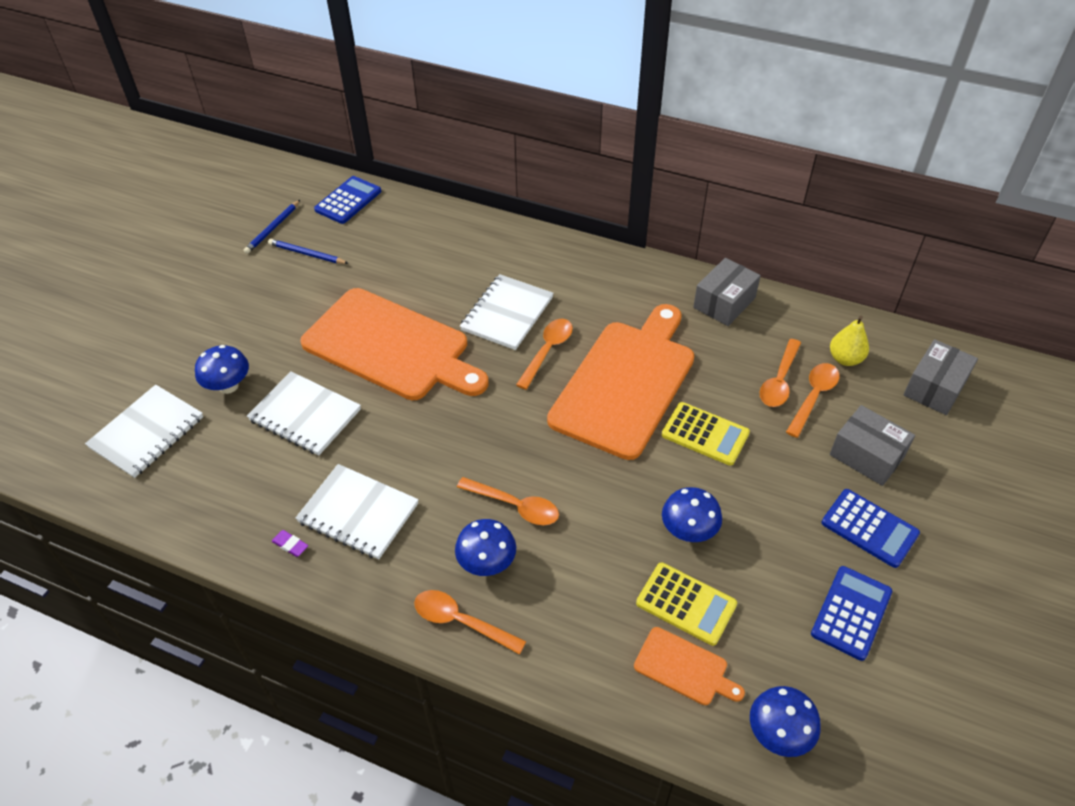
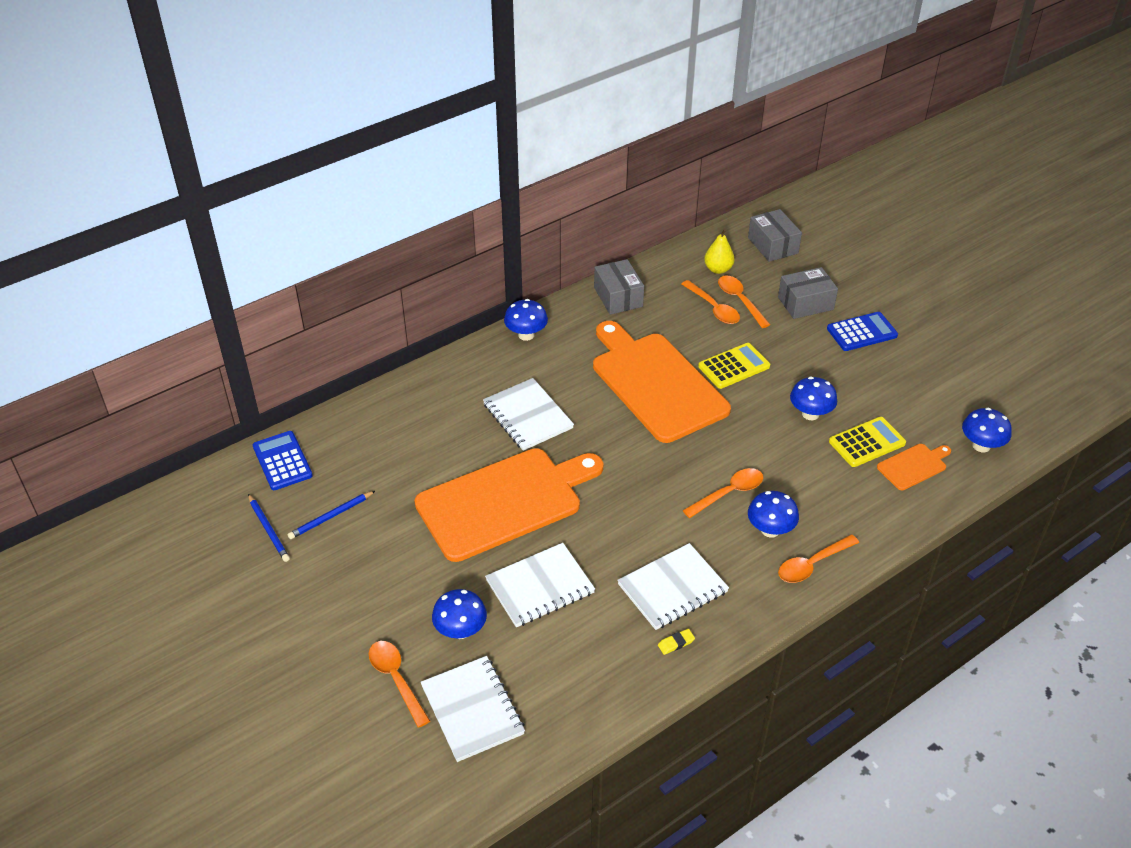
camera: 60 degrees left, 5 degrees down
(290, 545) = (676, 643): purple eraser -> yellow eraser
(547, 351) = (588, 411): orange spoon -> orange spoon (396, 679)
(611, 265) = (526, 335): none -> blue mushroom
(851, 613) = (917, 372): blue calculator -> none

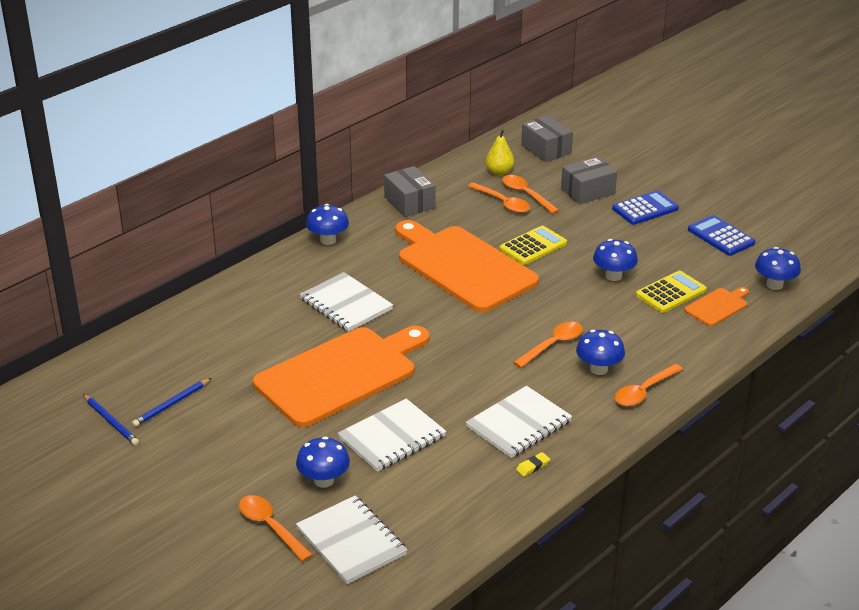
camera: 10 degrees left, 10 degrees down
(282, 461) = (110, 365): blue calculator -> blue calculator (720, 236)

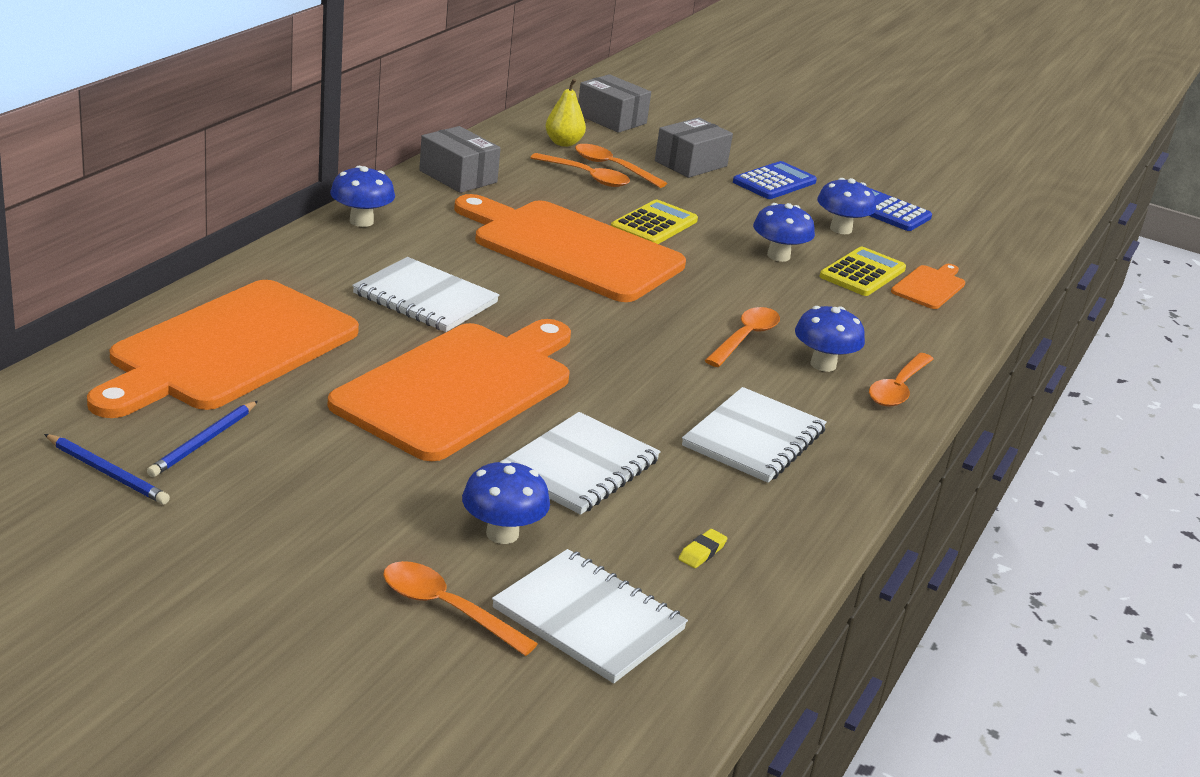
camera: 20 degrees left, 5 degrees down
(208, 338) = (229, 349): none -> orange cutting board
(532, 466) = (804, 492): yellow eraser -> yellow eraser (702, 552)
(774, 285) = (983, 261): blue mushroom -> blue mushroom (841, 229)

